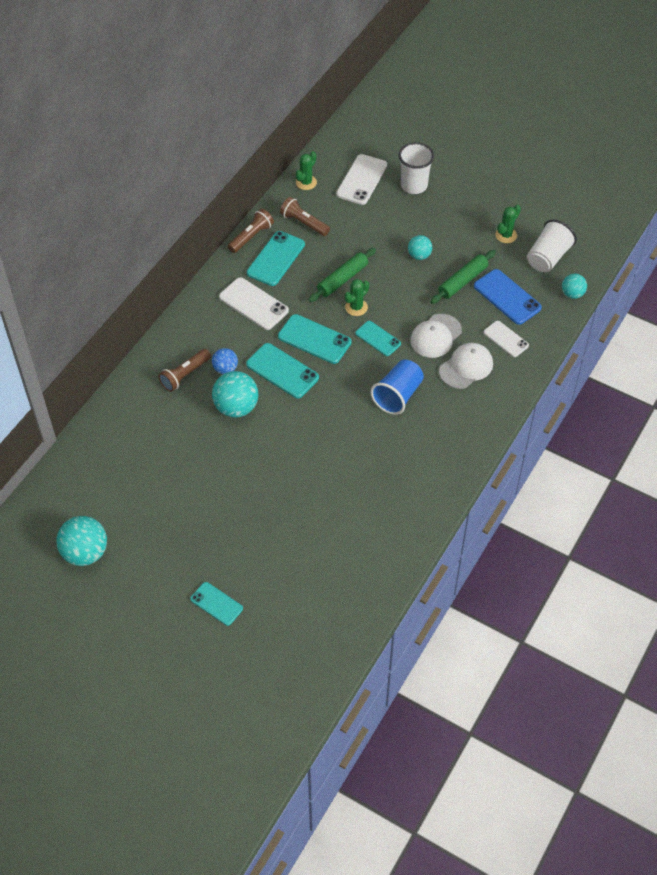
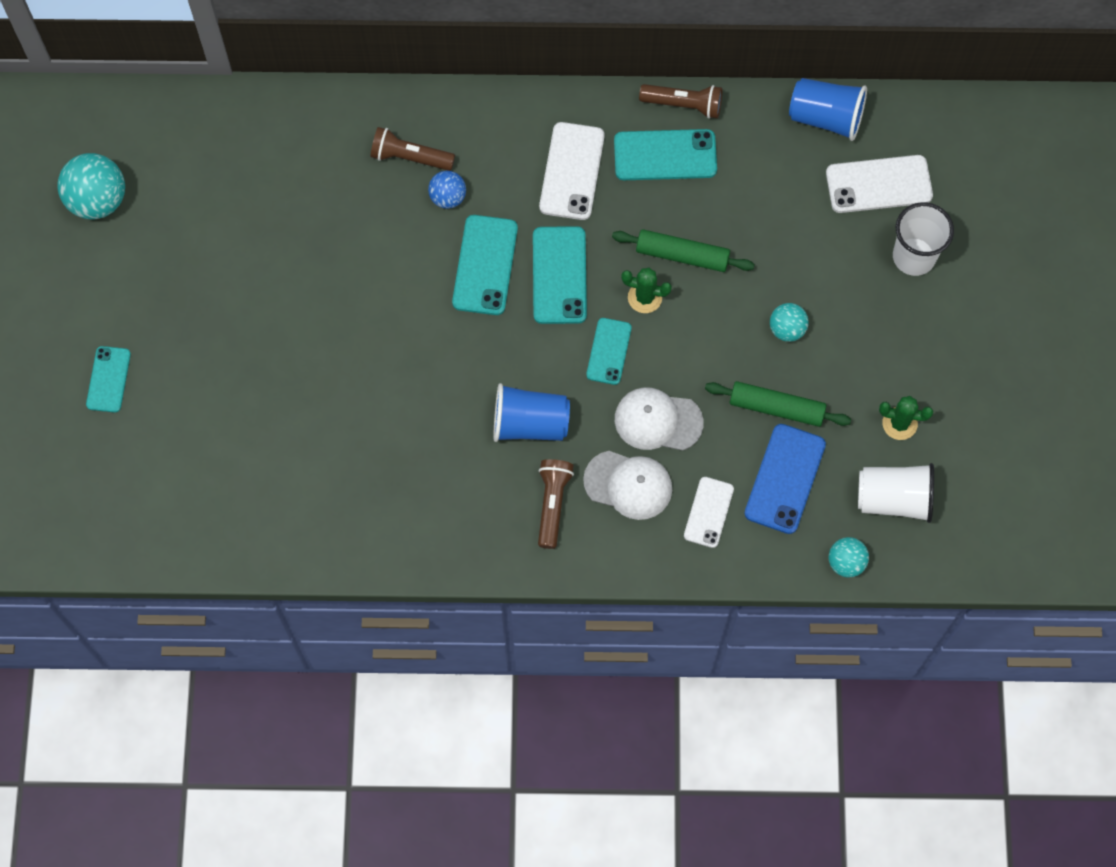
camera: 60 degrees right, 15 degrees up
(236, 407) = (396, 244): turquoise ball -> none
(304, 223) = (750, 155): brown flashlight -> brown flashlight (552, 504)
(306, 182) = (826, 117): green cactus -> blue cup

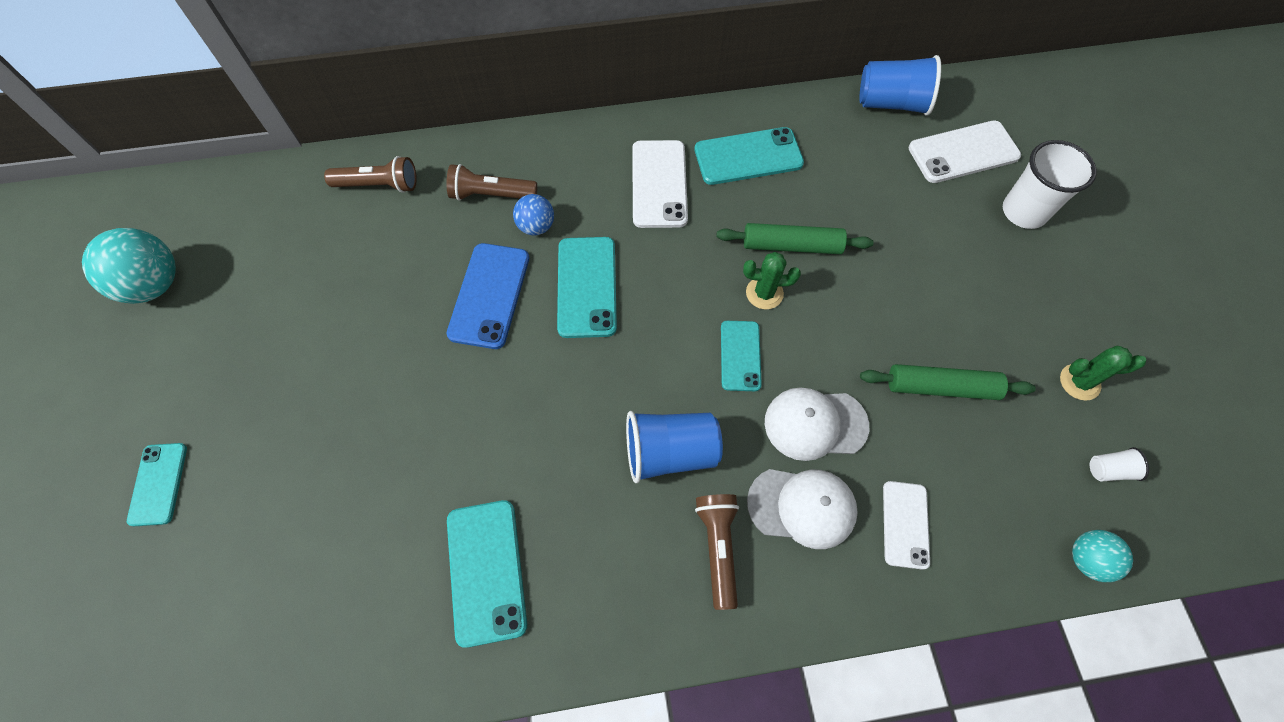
camera: 10 degrees left, 5 degrees down
(559, 275) = (668, 285): turquoise phone -> turquoise phone (486, 571)
(683, 105) = (754, 111): brown flashlight -> brown flashlight (378, 185)
(784, 479) = (978, 467): blue phone -> blue phone (489, 295)
(787, 329) = (923, 302): turquoise ball -> none
(893, 499) = (1109, 470): white cup -> white cup, size x0.47

